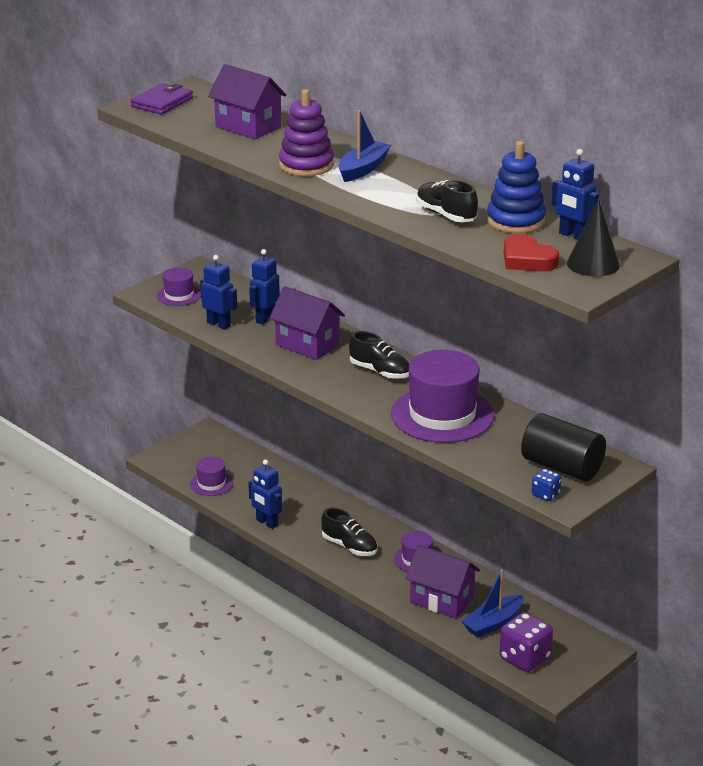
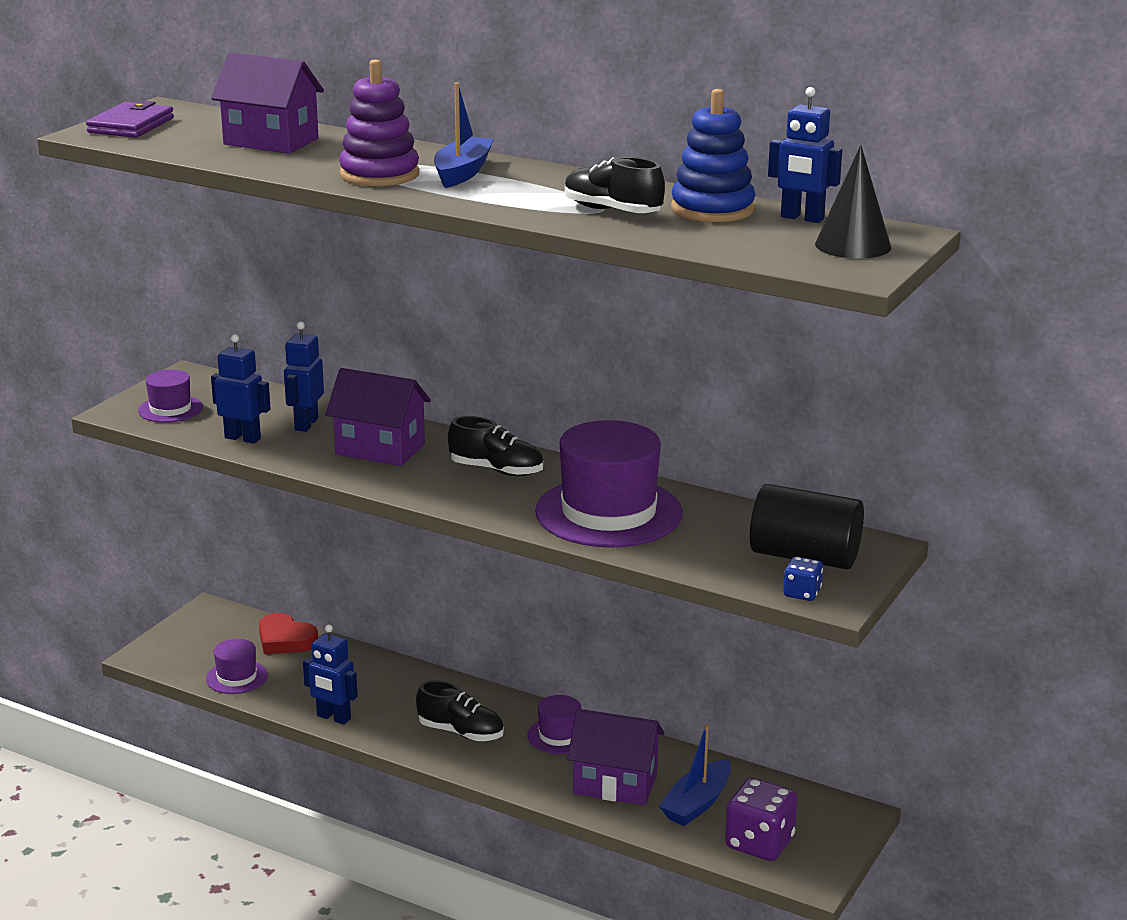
camera: 15 degrees left, 5 degrees down
(527, 259) = (760, 248): red heart -> red heart (285, 640)

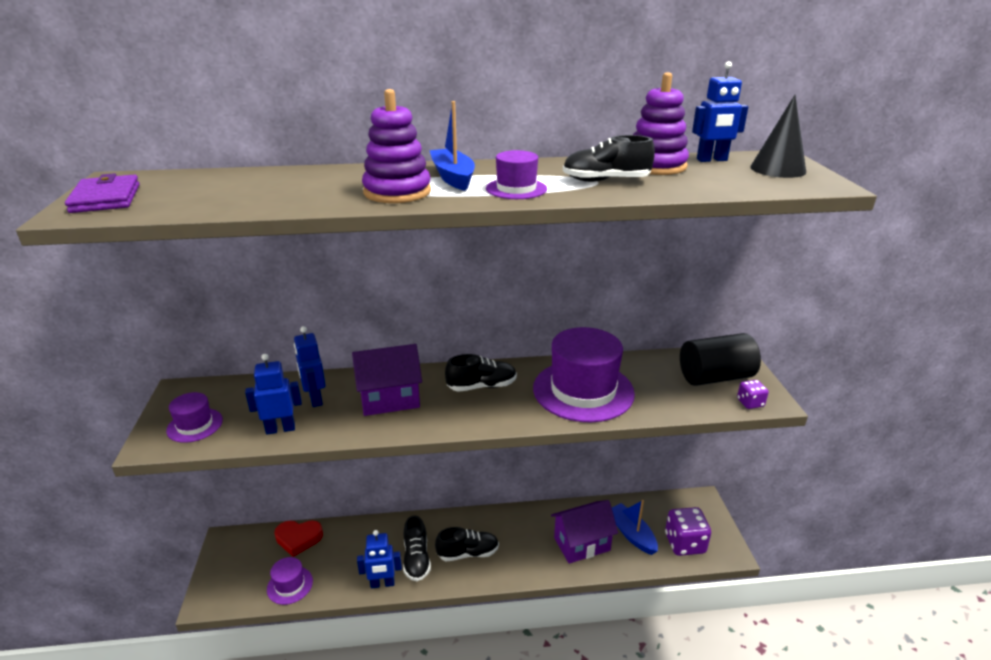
camera: 35 degrees left, 5 degrees up
(271, 141) = (261, 186): purple house -> none
(395, 712) = (416, 559): none -> black shoe
(559, 735) = (522, 526): purple hat -> purple hat (516, 189)
(697, 803) = (632, 534): blue boat -> blue boat turned 150 degrees clockwise
(712, 209) = (655, 166): blue stacking toy -> purple stacking toy
(802, 593) = (750, 403): blue dice -> purple dice

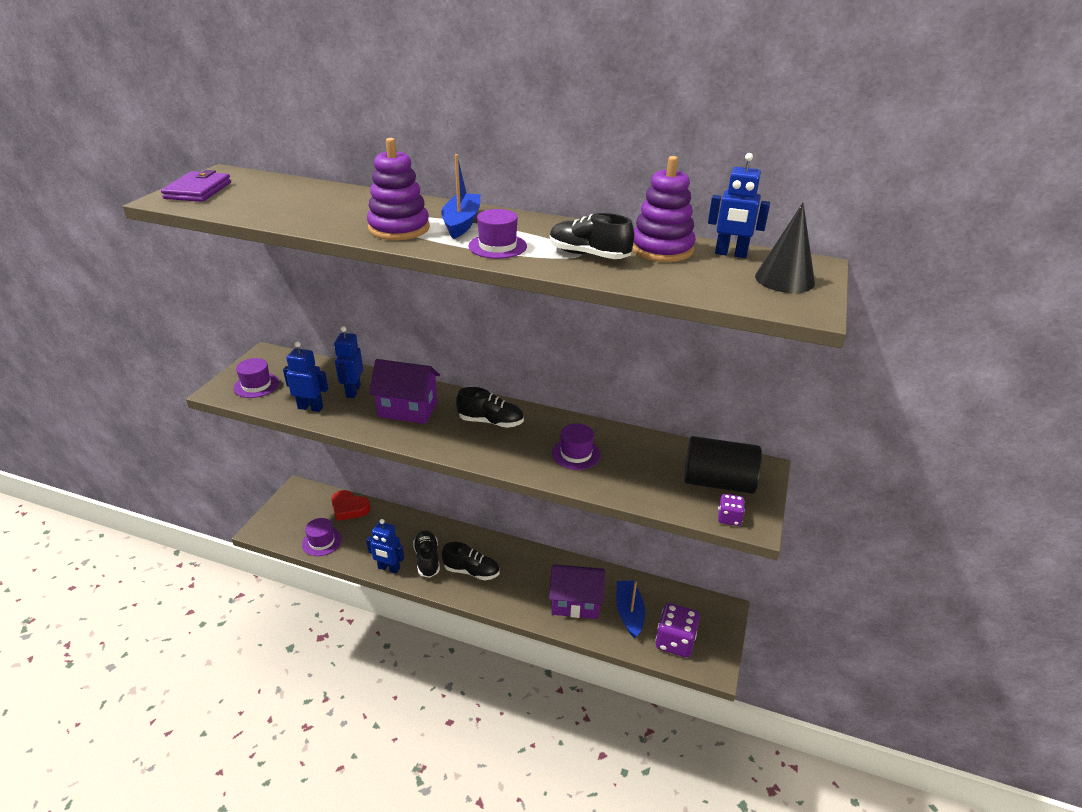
camera: 25 degrees right, 5 degrees up
(416, 559) = (427, 559): black shoe -> black shoe turned 150 degrees clockwise
(583, 390) = (576, 454): purple hat -> purple hat, size x0.48

